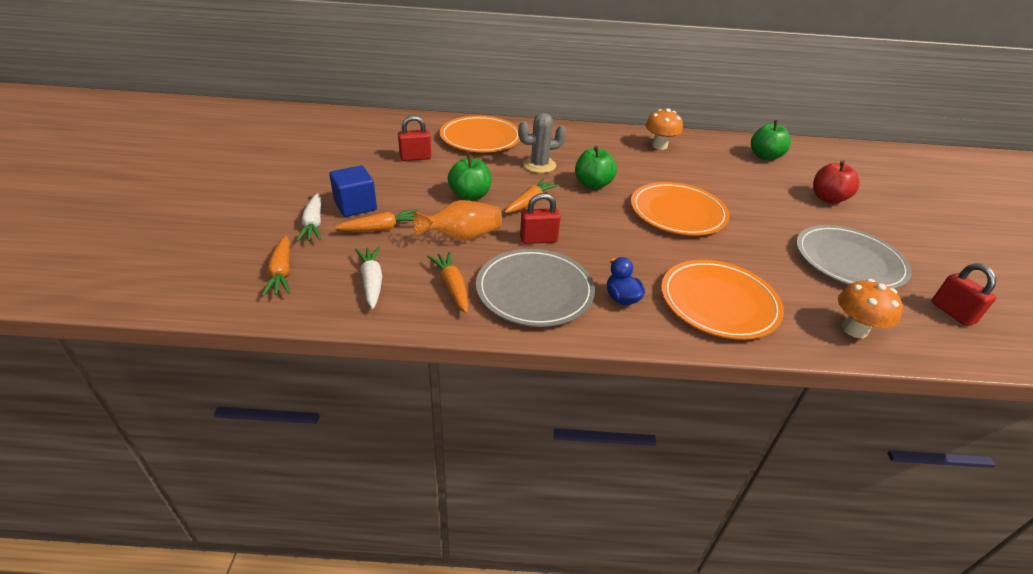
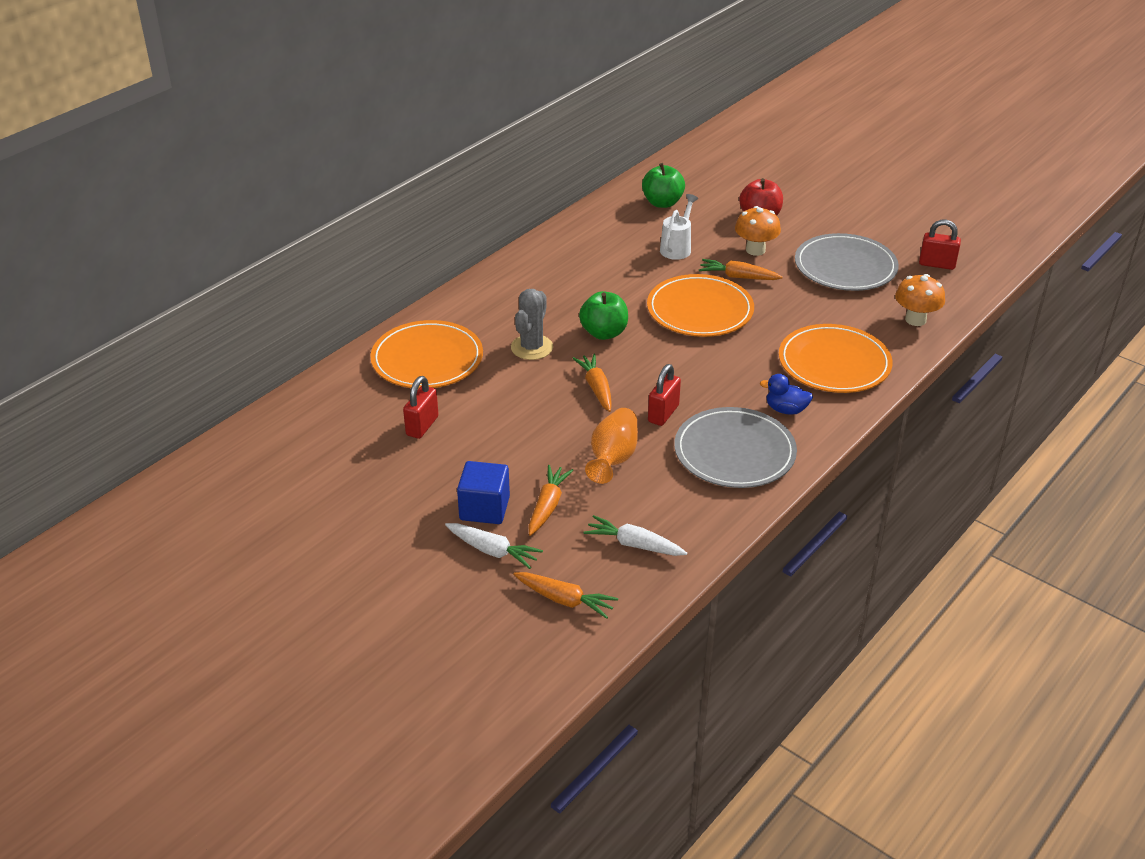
camera: 50 degrees left, 0 degrees up
(452, 287) = (686, 498): orange carrot -> orange carrot (738, 277)
(470, 196) = (544, 421): green apple -> none
(659, 146) = (576, 251): orange mushroom -> orange mushroom (755, 250)
(729, 179) = (677, 248): none -> white watering can

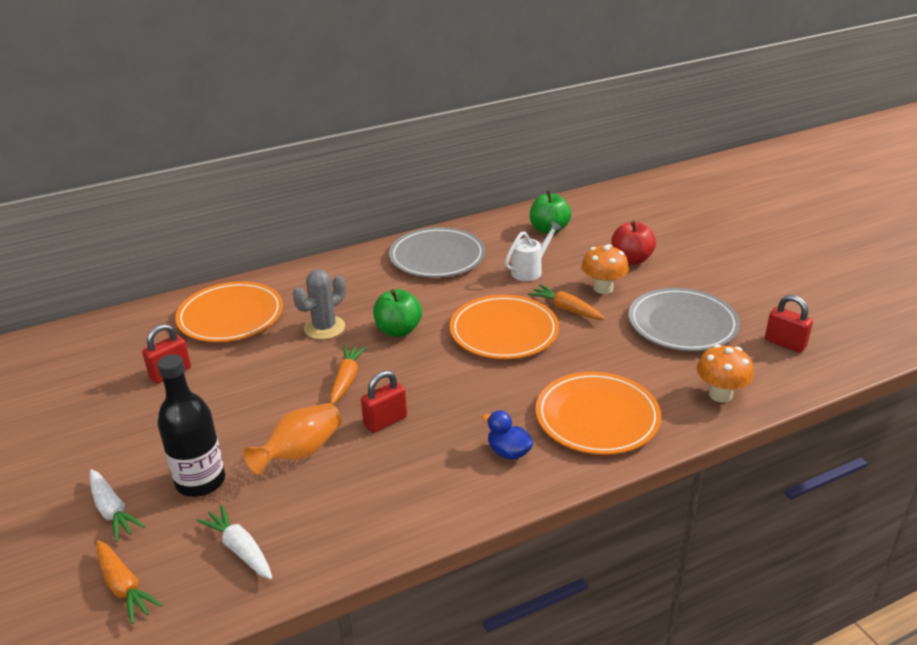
camera: 25 degrees right, 5 degrees down
(484, 508) = (146, 466): blue cube -> none
(547, 506) = (200, 481): orange carrot -> black bottle
(734, 452) = (420, 482): grey plate -> grey plate (437, 257)

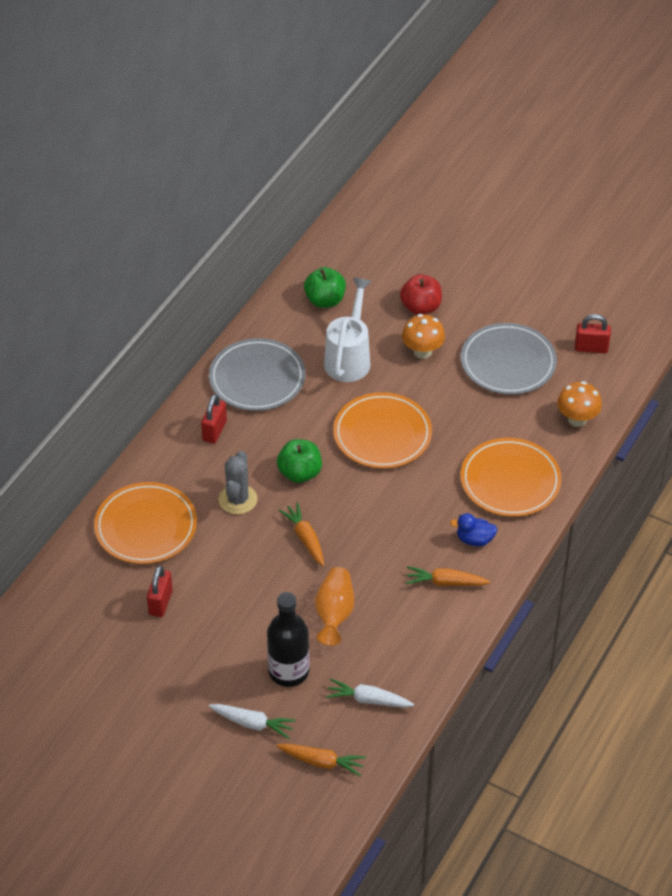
camera: 35 degrees left, 15 degrees up
(385, 421) = (369, 559): red padlock -> red padlock (214, 431)
(530, 270) = (349, 358): white watering can -> white watering can, size x1.56
(566, 309) = (411, 388): orange carrot -> orange carrot (445, 582)

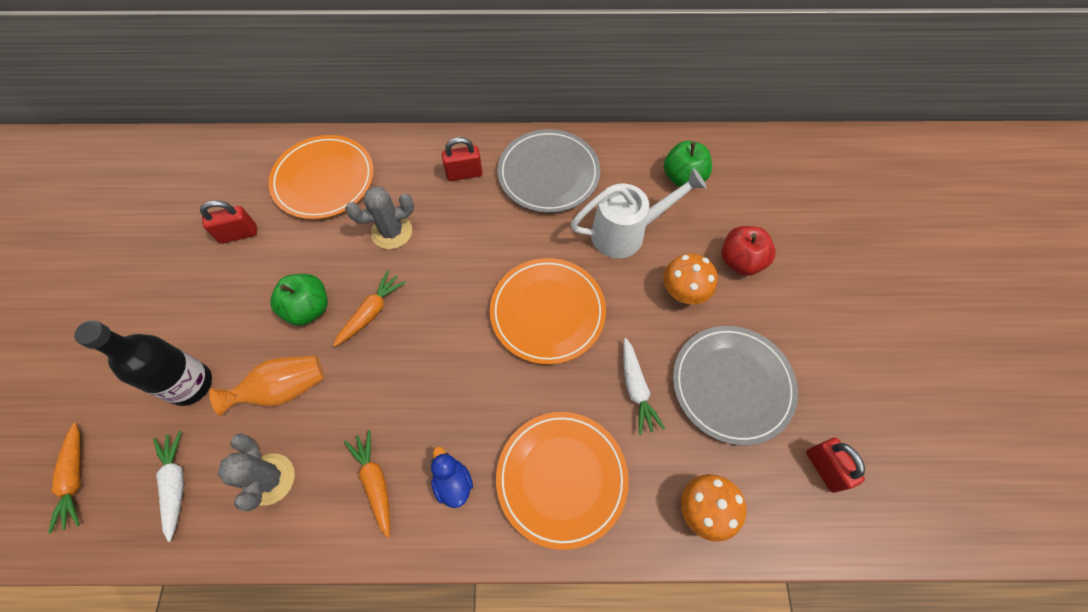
camera: 60 degrees right, 15 degrees up
(252, 723) = (112, 385): white carrot -> white carrot (636, 389)
(300, 473) = (453, 265): green apple -> green apple (308, 308)
(402, 642) = (270, 479): none -> grey cactus

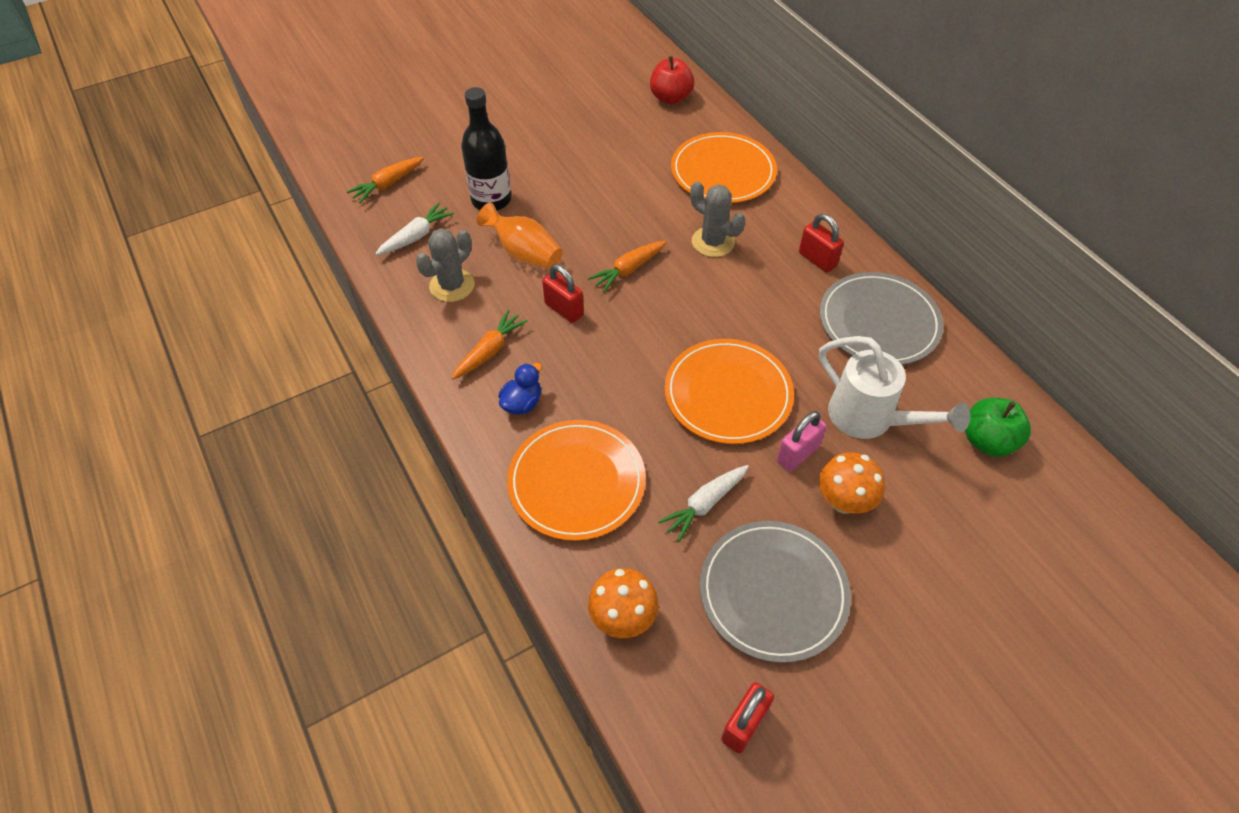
camera: 60 degrees right, 10 degrees down
(238, 234) = (629, 152): red padlock -> red padlock (564, 309)
(308, 308) = (601, 229): green apple -> none
(371, 312) = (628, 270): orange carrot -> orange carrot turned 135 degrees clockwise
(628, 297) = (797, 454): none -> pink padlock
(740, 261) = (930, 542): red apple -> red apple (670, 98)

